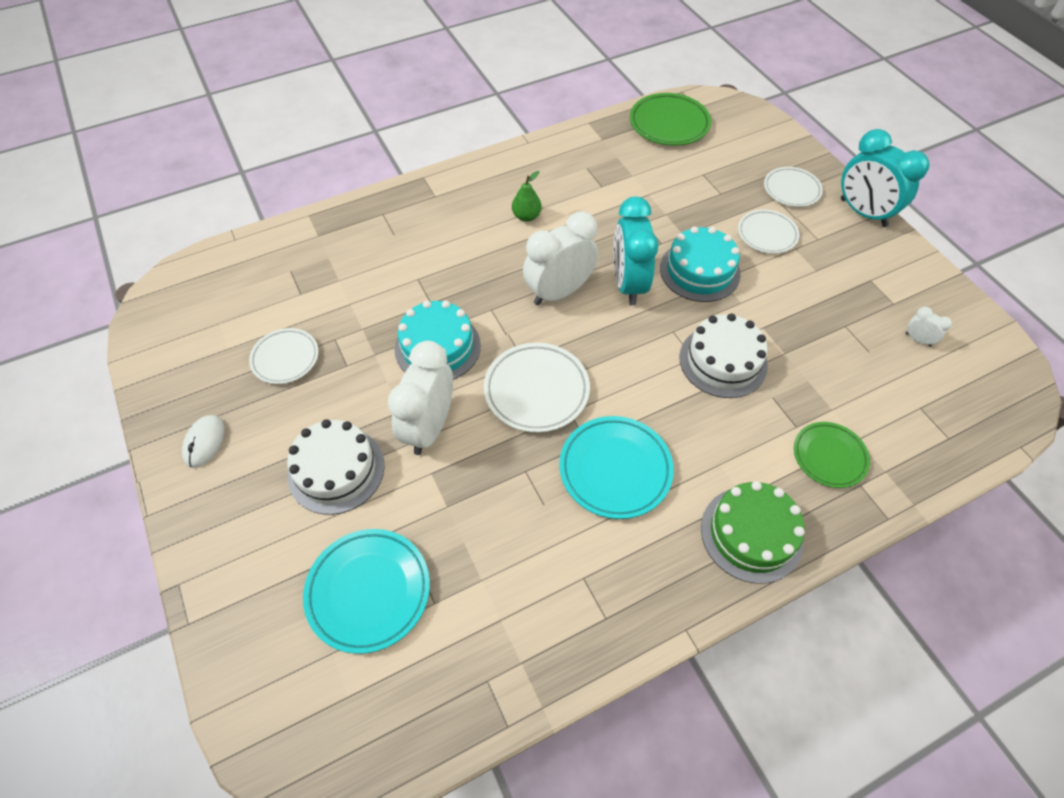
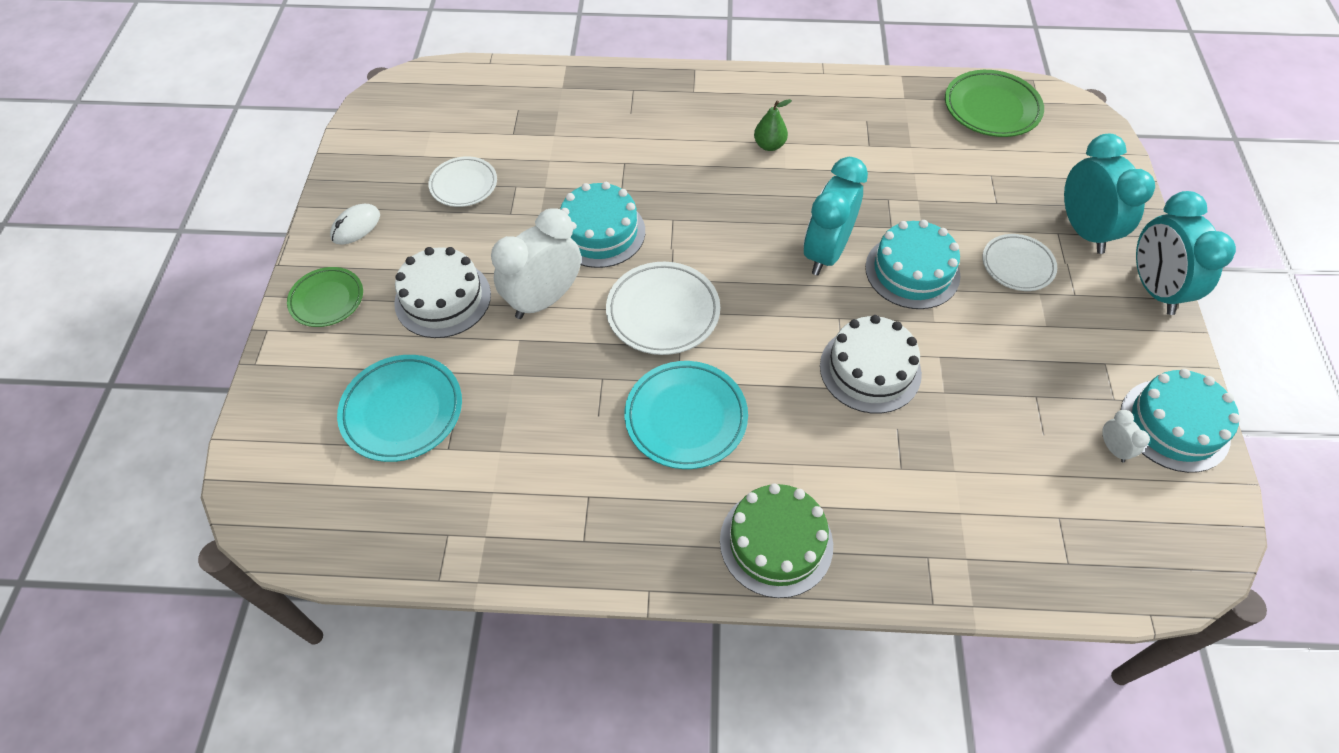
camera: 30 degrees right, 0 degrees up
(559, 292) = (750, 231): white clock -> none
(791, 190) = (1084, 231): white plate -> turquoise clock
(829, 456) = (914, 514): green plate -> green plate (327, 300)
(941, 304) = (1174, 425): none -> turquoise cake

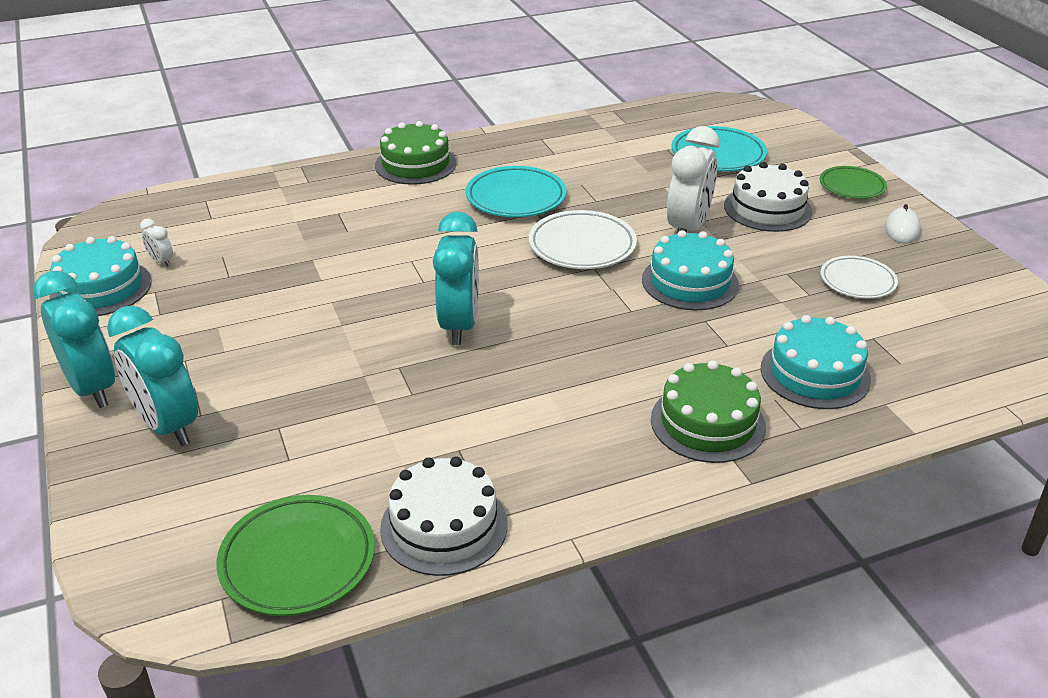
camera: 155 degrees right, 20 degrees down
(690, 111) = (707, 423): none -> green cake
(769, 145) = (582, 411): green pear -> none
(870, 369) = (381, 256): white cake -> white cake (444, 526)
(912, 271) = (364, 334): turquoise cake -> turquoise cake (815, 373)
(1017, 265) = (249, 369): white plate -> none

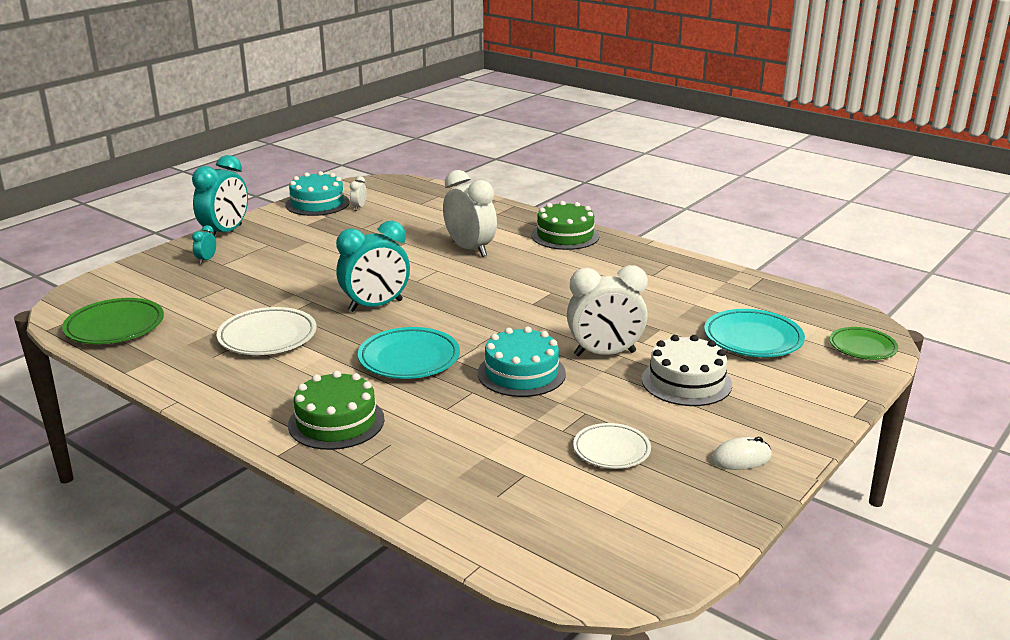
camera: 60 degrees right, 10 degrees down
(167, 426) = (206, 260): turquoise clock -> turquoise clock, size x0.43
(381, 225) = (470, 249): none -> white clock
(444, 526) = (166, 358): white cake -> none
(516, 198) = (564, 279): turquoise plate -> turquoise plate (409, 359)
(582, 246) = (525, 320): white plate -> white plate (267, 337)
(815, 373) = (441, 455): turquoise cake -> none
(852, 186) = (791, 416): green plate -> green plate (862, 347)

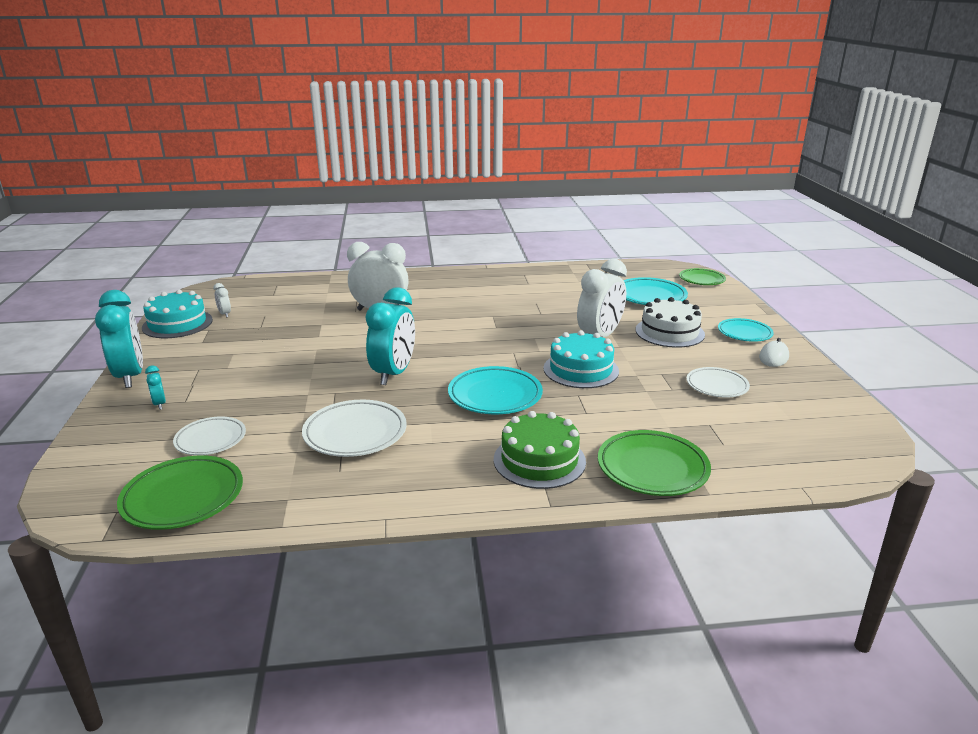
camera: 45 degrees left, 0 degrees up
(189, 298) = (210, 440): none -> white plate
(399, 476) = (652, 468): none -> green plate
(565, 235) = (427, 280): green cake -> none
(769, 421) = (744, 333): none -> turquoise plate

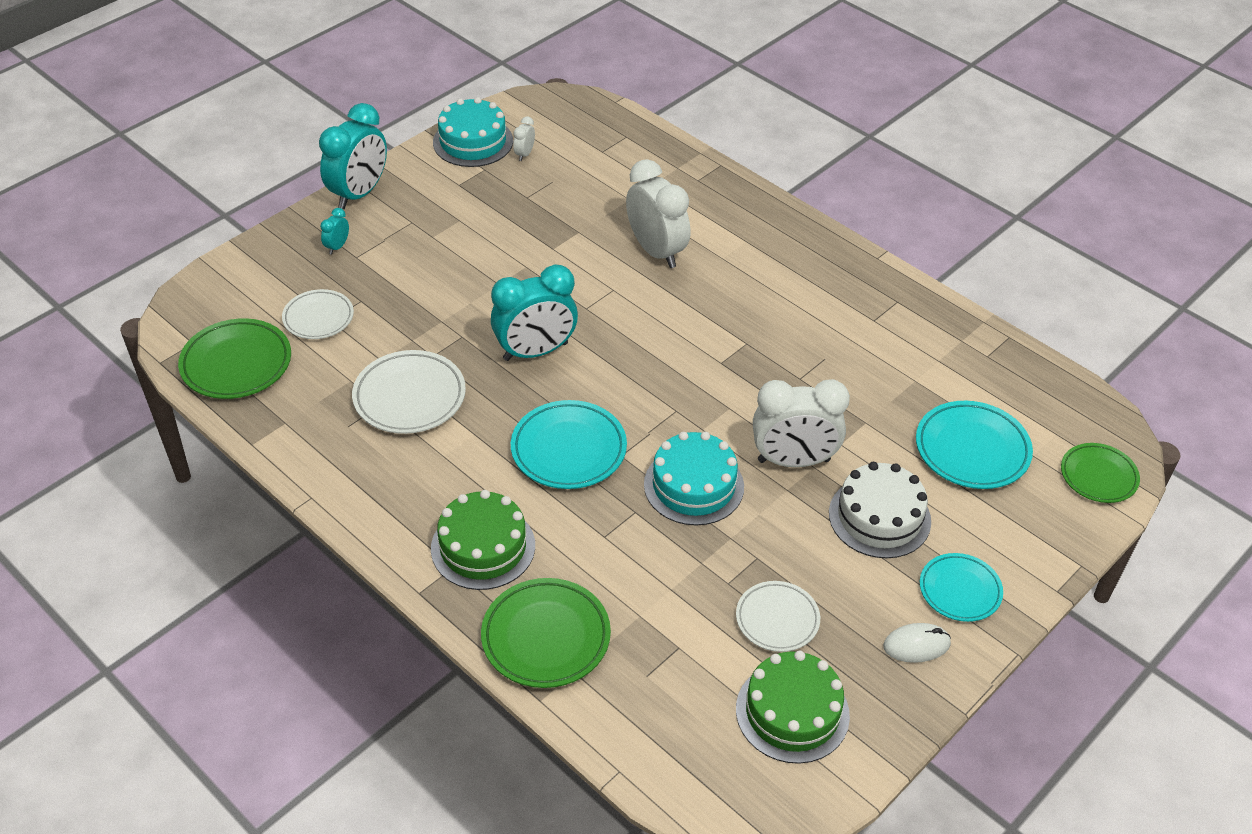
camera: 50 degrees right, 20 degrees up
(795, 409) = (792, 712): none -> green cake

